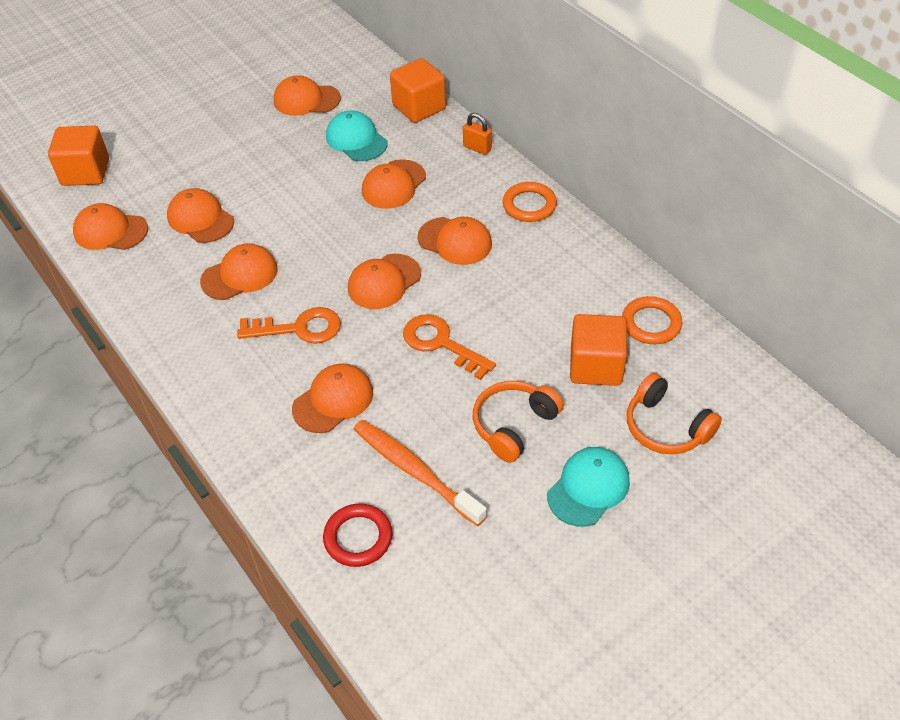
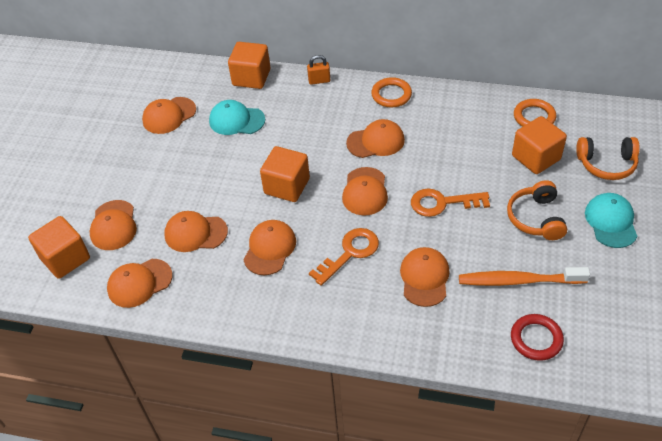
camera: 40 degrees left, 0 degrees up
(323, 229) = (287, 186): none -> orange cube
(393, 184) = (296, 132): orange cap -> orange cap (113, 225)

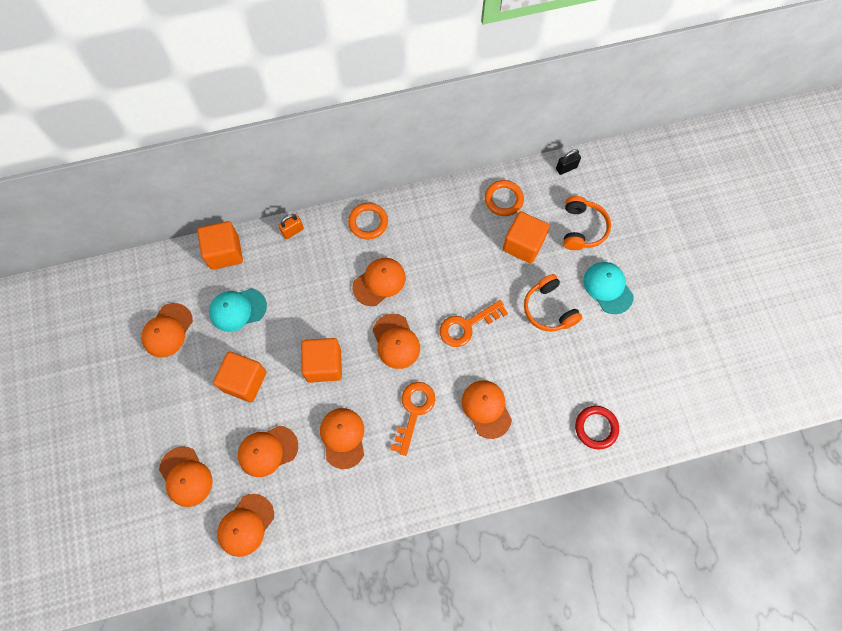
camera: 30 degrees left, 20 degrees up
(65, 258) = (161, 532): orange cube -> orange cube (244, 381)
(518, 281) = (560, 378): orange toothbrush -> none
(606, 164) = (582, 228): orange headphones -> orange headphones turned 60 degrees counterclockwise
(613, 112) = (566, 168): none -> black padlock

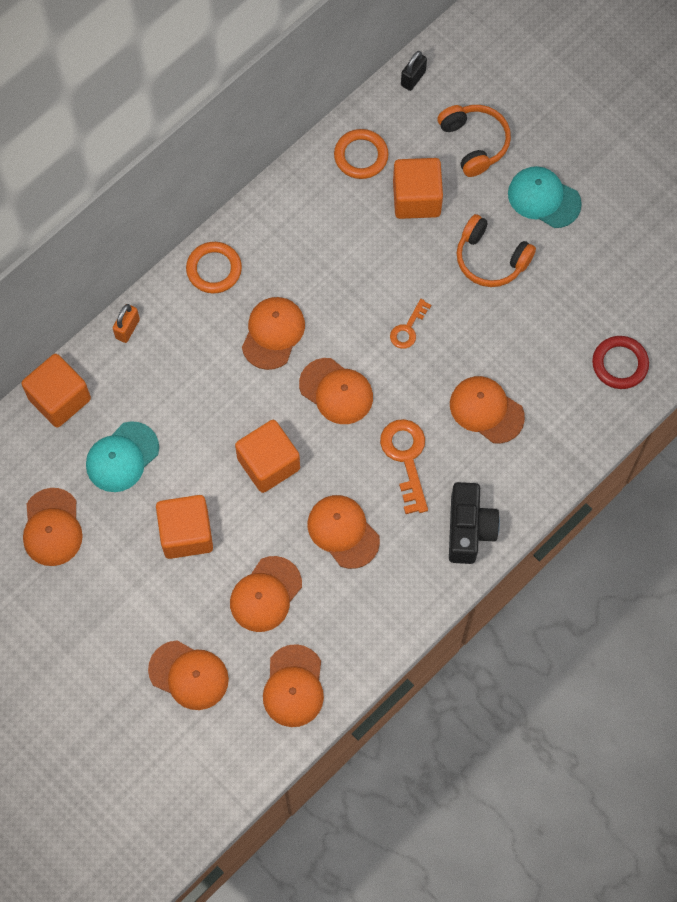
camera: 30 degrees left, 0 degrees up
(426, 484) = (469, 529): none -> black camera
(467, 325) = (408, 328): orange key -> orange key, size x0.59

